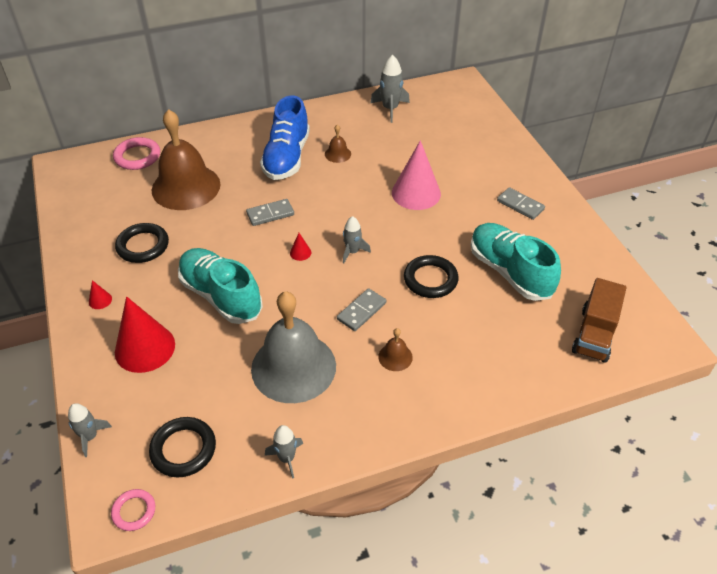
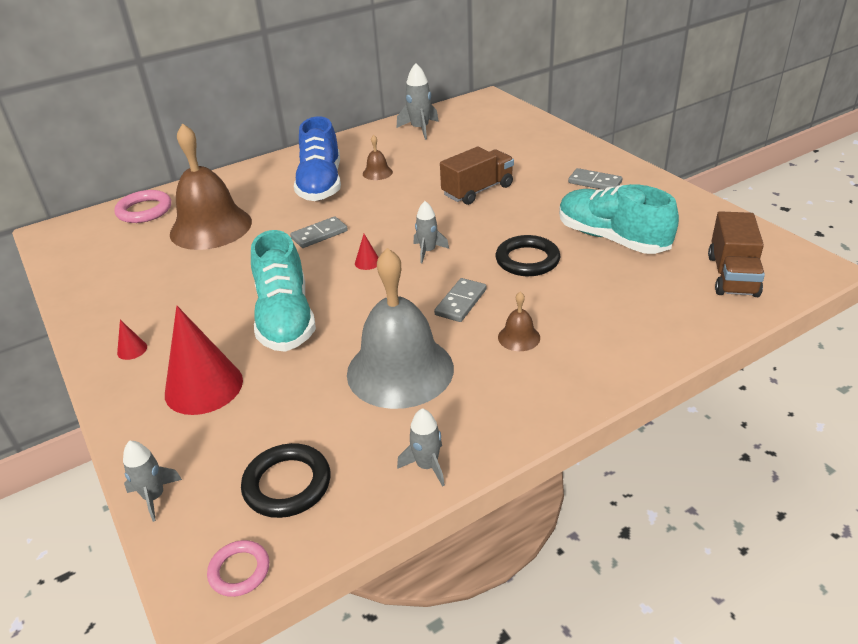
camera: 10 degrees left, 10 degrees down
(143, 246) = (173, 288): black ring -> none
(221, 296) = (285, 318): turquoise shoe -> turquoise shoe turned 135 degrees counterclockwise
(416, 193) = (477, 190): pink cone -> brown truck

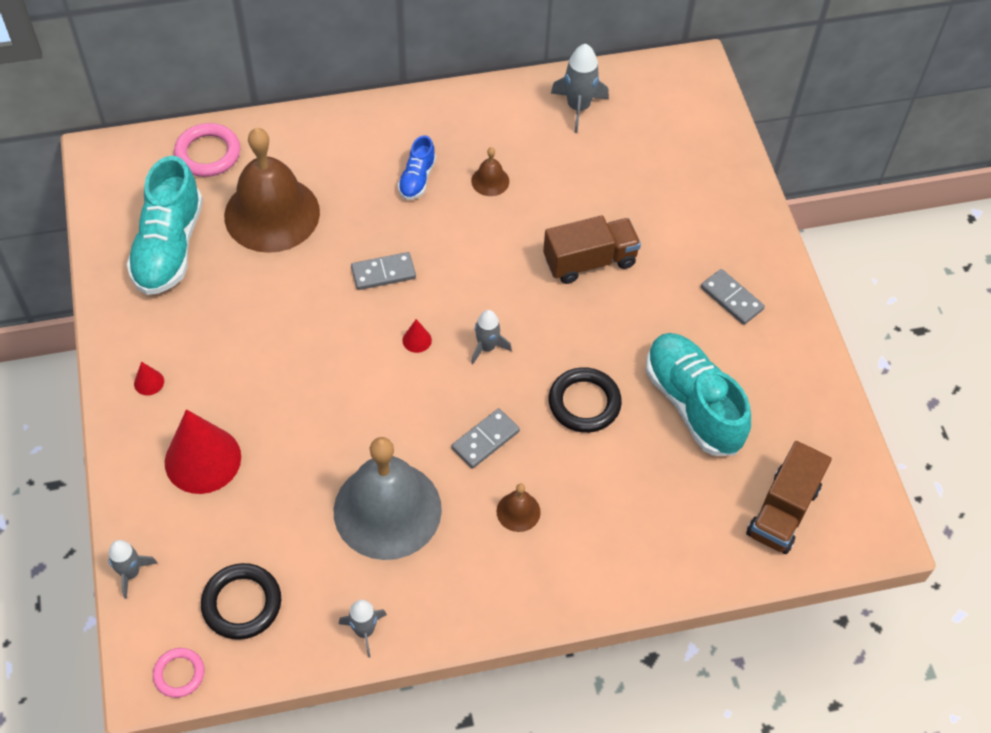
camera: 15 degrees right, 20 degrees up
(285, 318) = (305, 395): turquoise shoe -> turquoise shoe (169, 247)
(321, 184) = (417, 179): blue shoe -> blue shoe, size x0.50

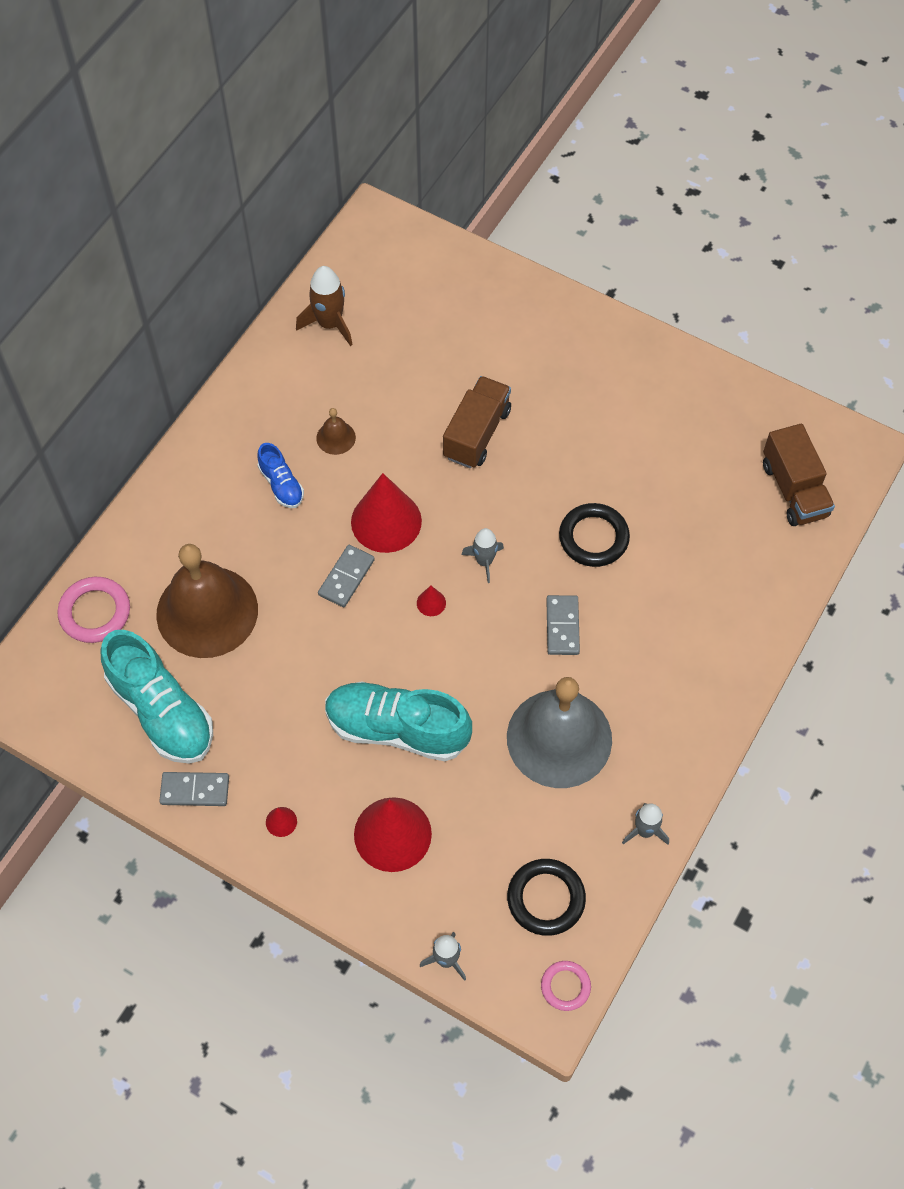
camera: 45 degrees left, 5 degrees up
(455, 262) = (386, 521): none -> red cone
(518, 511) = (641, 653): brown bell -> none
(578, 107) = (329, 324): grey rocket -> brown rocket
(693, 404) = (660, 471): turquoise shoe -> turquoise shoe (397, 729)
(731, 298) = (599, 373): grey domino -> grey domino (195, 790)

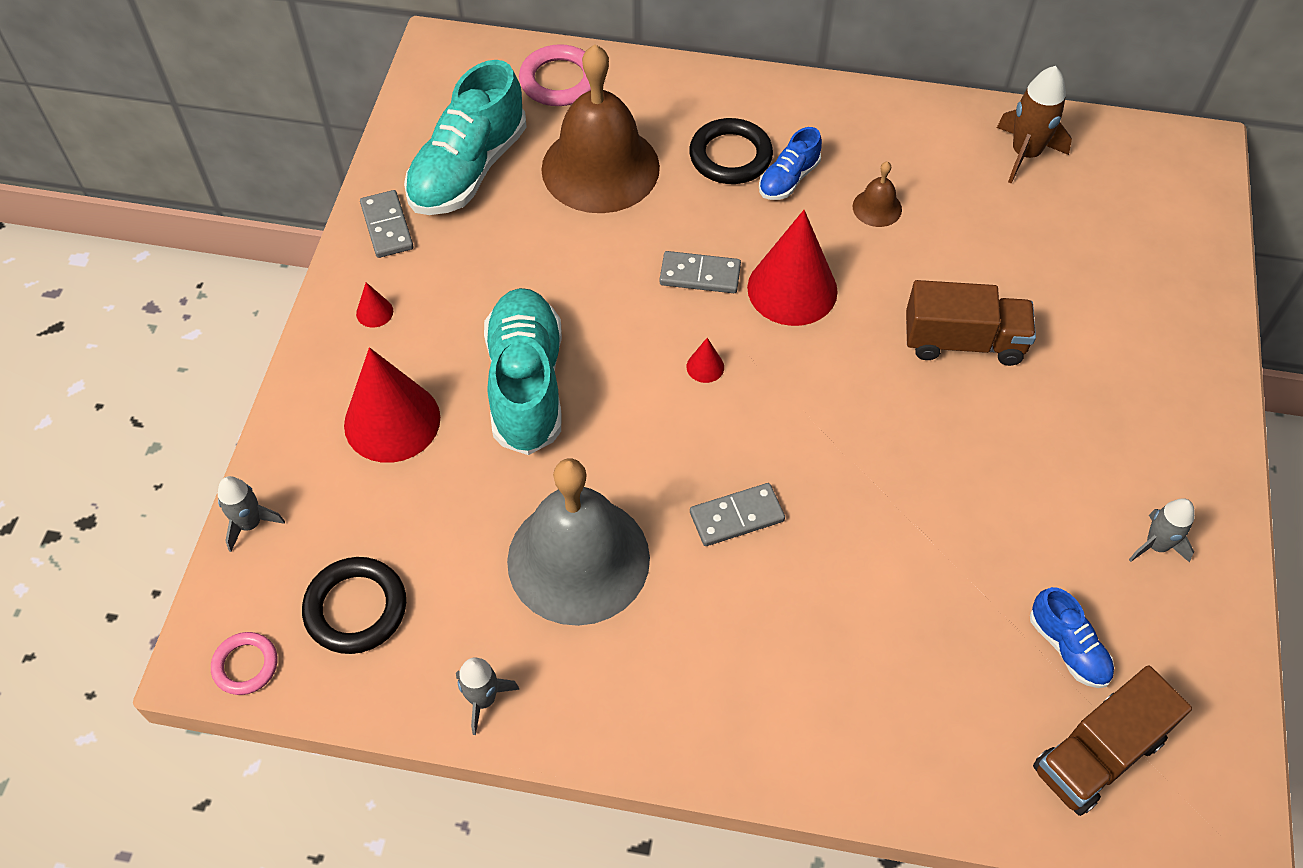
camera: 70 degrees right, 5 degrees down
(484, 561) = (788, 404): grey rocket -> grey rocket (1156, 545)
(593, 538) = (883, 515): black ring -> black ring (730, 156)
(722, 474) = (1068, 647): none -> blue shoe

